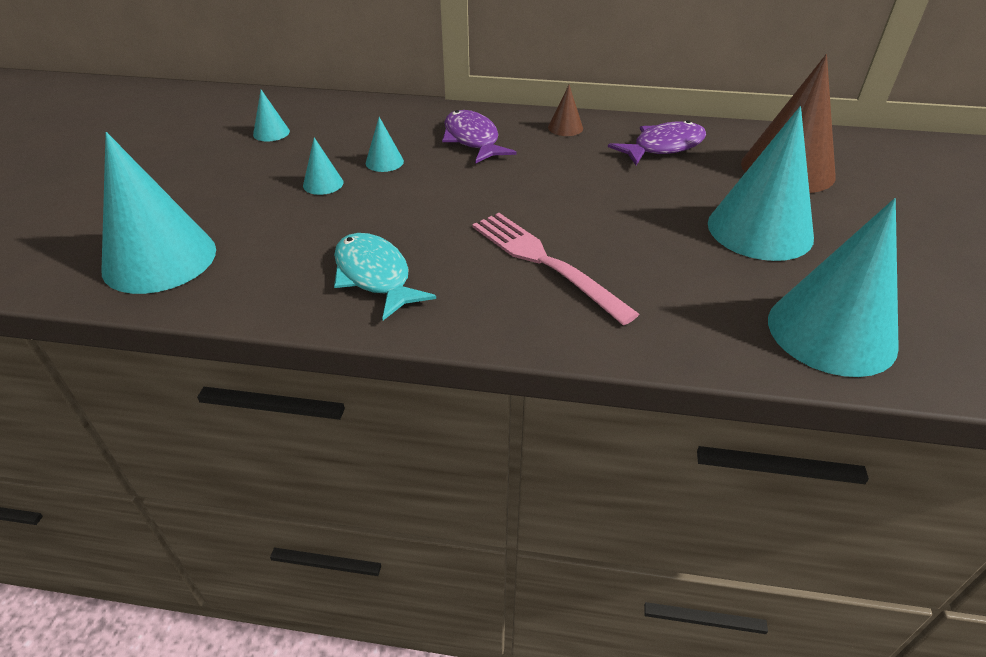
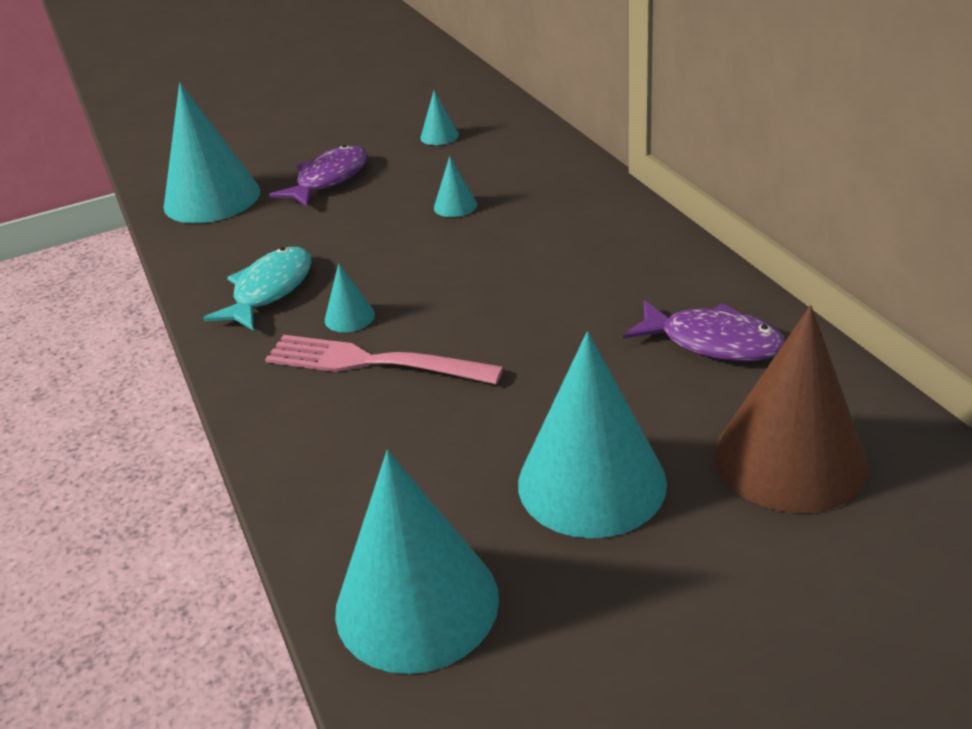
camera: 60 degrees right, 5 degrees down
(323, 184) = (383, 199): turquoise cone -> turquoise cone (349, 317)
(472, 140) = (559, 225): purple fish -> purple fish (329, 179)
(544, 262) = (372, 362): pink fork -> pink fork turned 90 degrees counterclockwise
(565, 128) = (665, 262): brown cone -> none

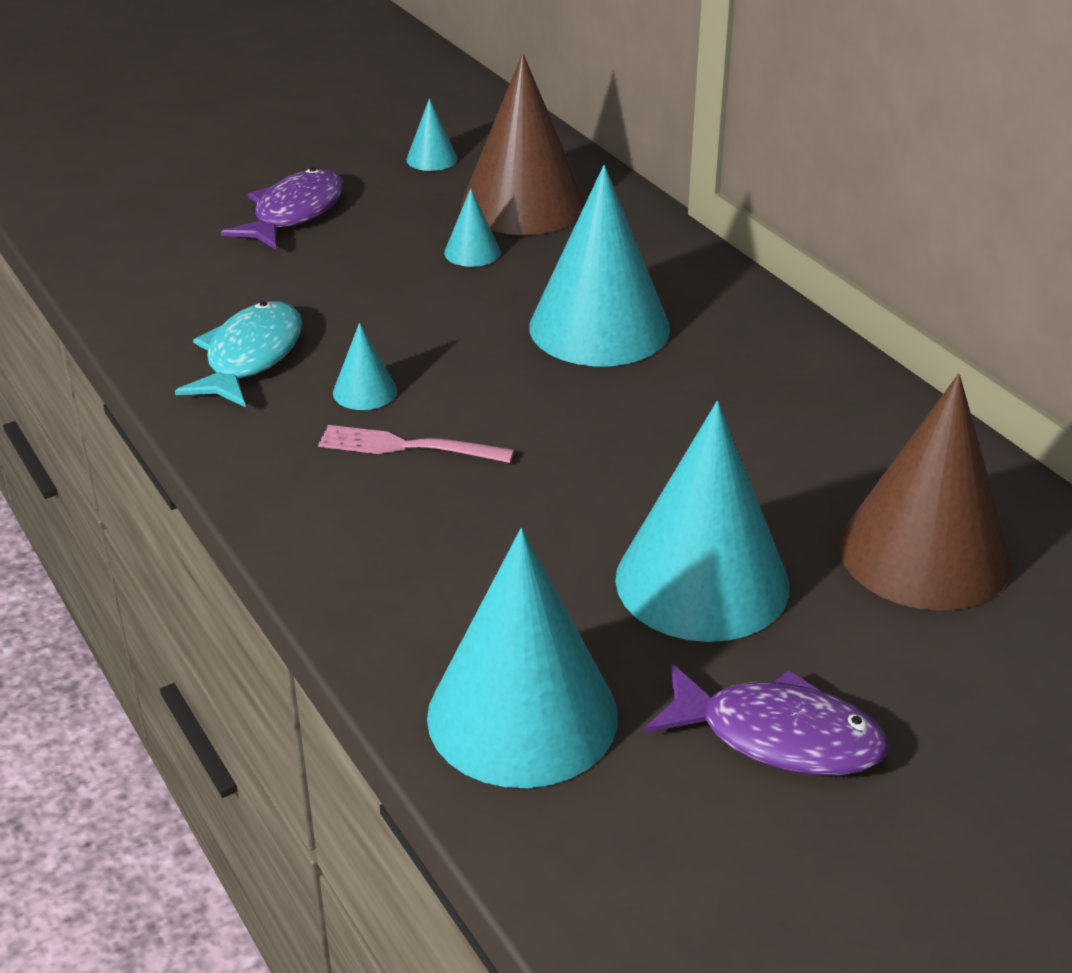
camera: 10 degrees left, 0 degrees up
(212, 198) = (138, 235): turquoise cone -> turquoise cone (599, 327)
(372, 362) = (407, 447): pink fork -> pink fork, size x0.64
(501, 168) = (523, 204): none -> brown cone
(713, 342) = (820, 423): purple fish -> purple fish (778, 736)

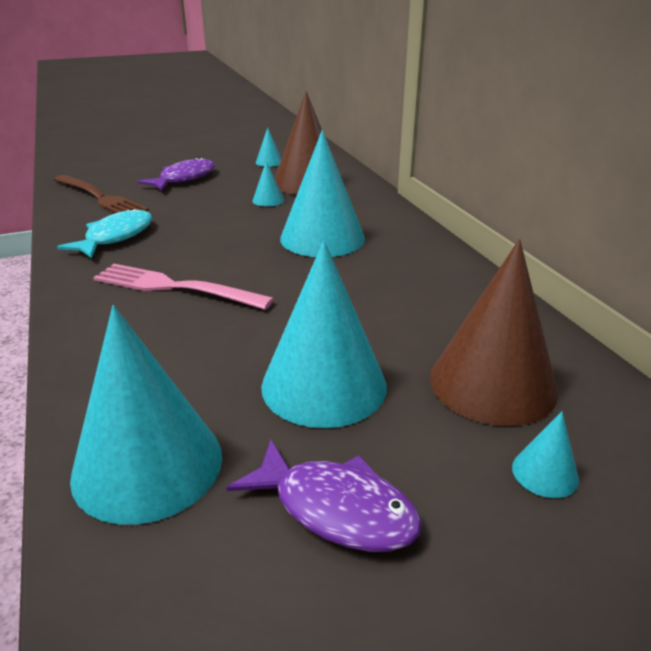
camera: 10 degrees right, 5 degrees down
(167, 273) = (100, 198): none -> brown fork
(365, 391) = (168, 258): turquoise cone -> turquoise cone (545, 473)
(407, 447) = (174, 287): pink fork -> pink fork, size x1.56

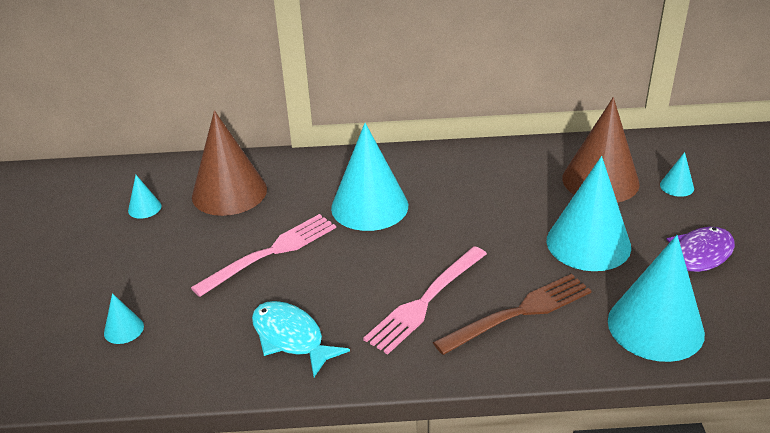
camera: 70 degrees left, 5 degrees up
(100, 198) = (160, 351): brown fork -> brown fork (519, 312)
(184, 178) = (147, 277): purple fish -> none
(230, 211) = (271, 252): none -> pink fork
(268, 200) = (260, 224): turquoise cone -> turquoise cone (123, 329)

